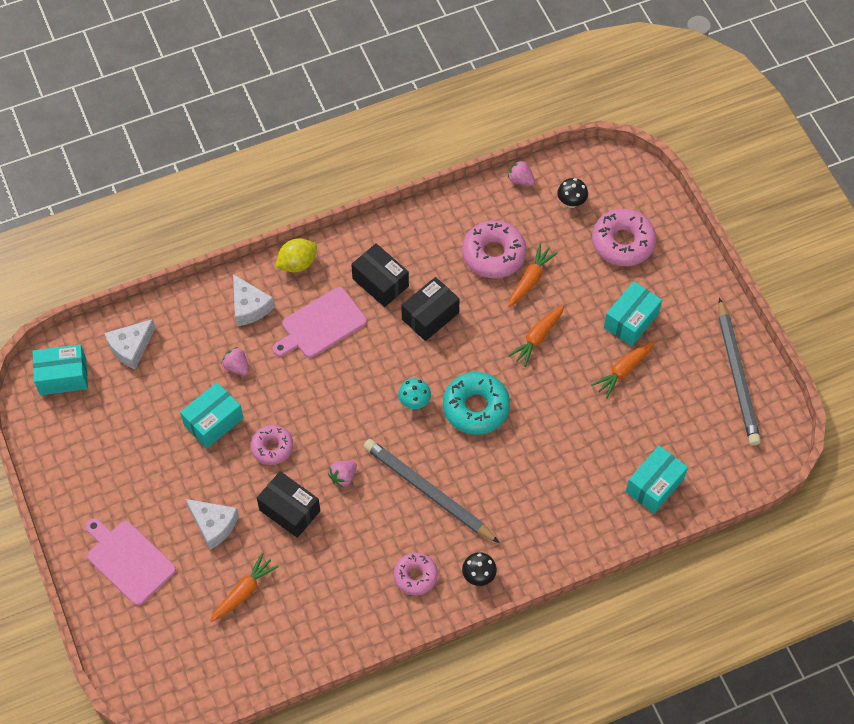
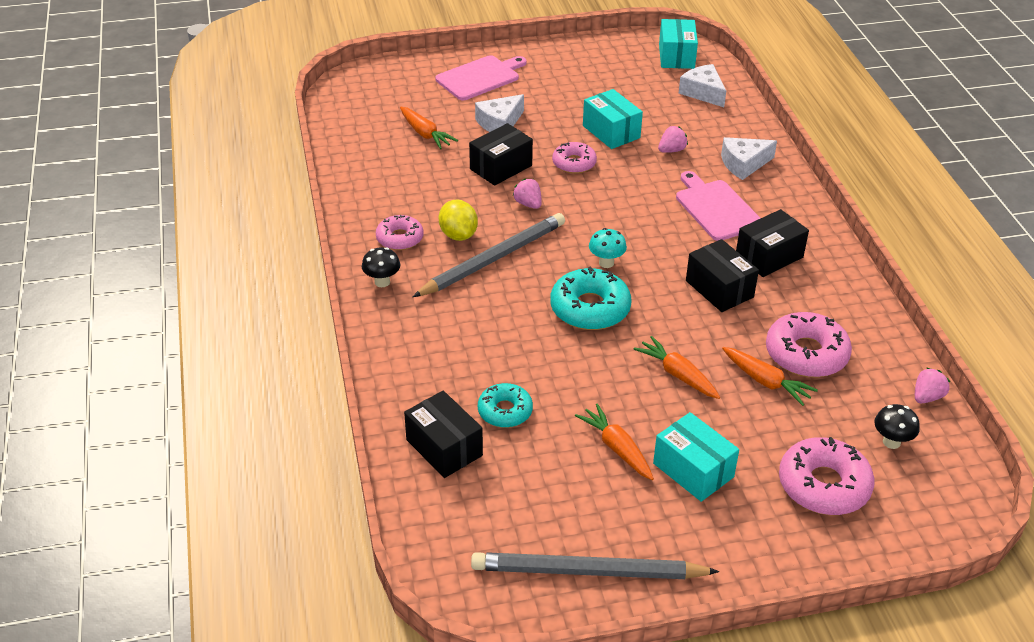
camera: 100 degrees right, 20 degrees down
(297, 263) = (797, 200): yellow lemon -> yellow lemon (458, 235)
(607, 451) = (505, 411): none -> turquoise donut
(654, 485) = (444, 447): turquoise box -> black box

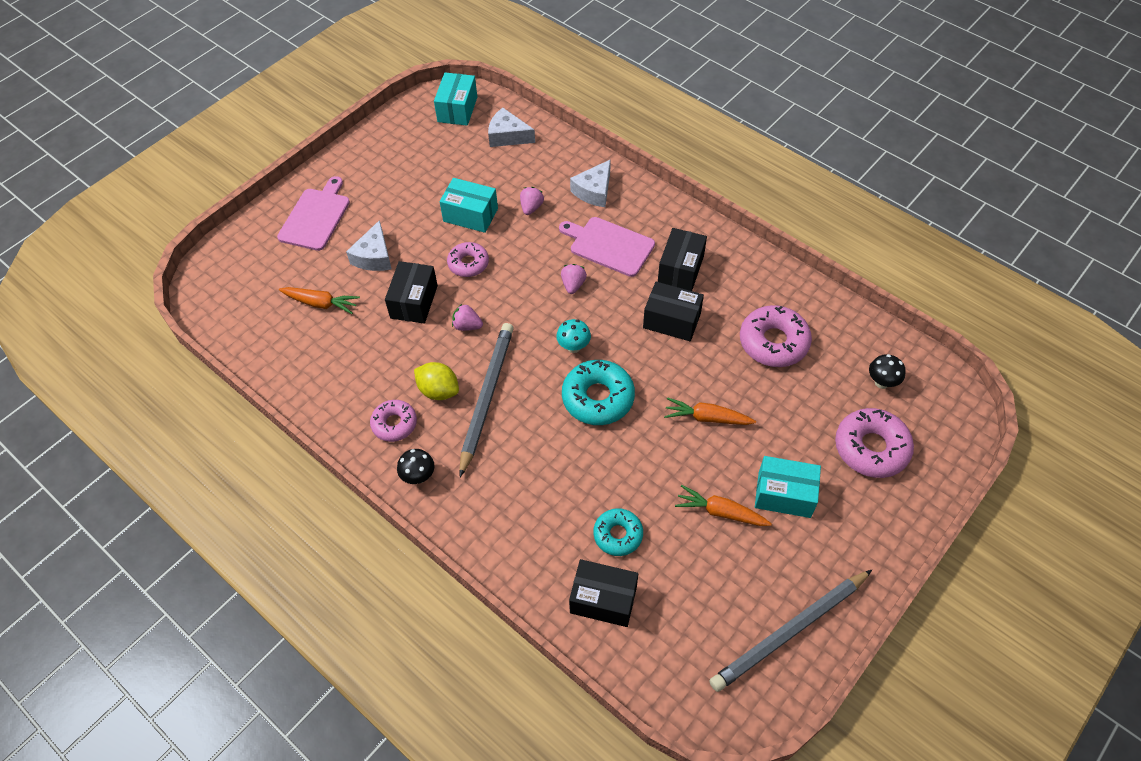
camera: 35 degrees left, 15 degrees up
(676, 56) = (457, 109): turquoise box -> turquoise box turned 45 degrees clockwise
(766, 382) = (768, 384): orange carrot -> none
(927, 397) = (873, 329): pink strawberry -> pink strawberry (573, 285)

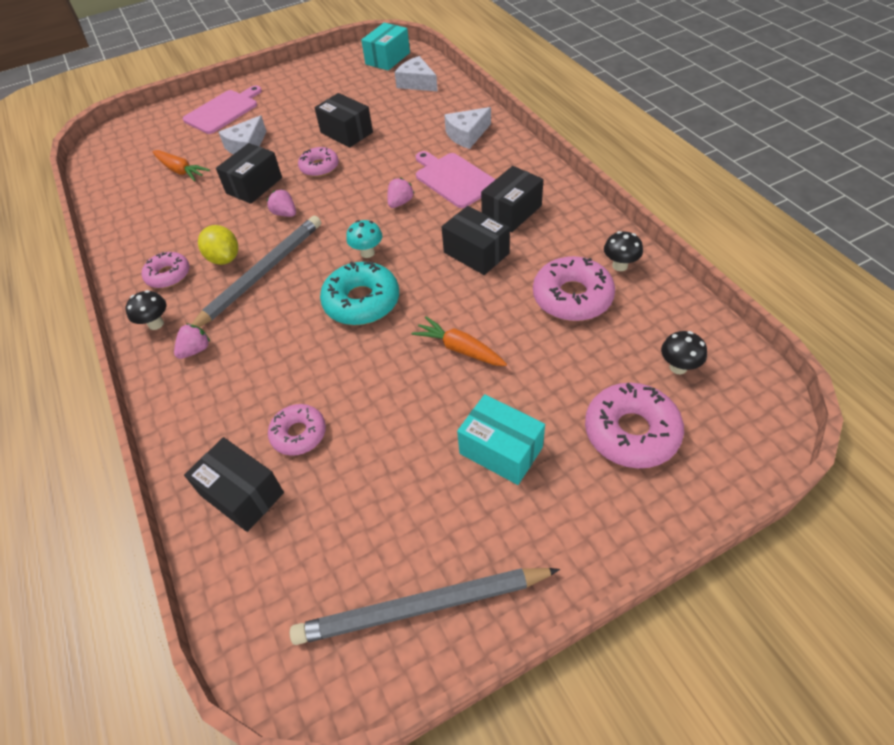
camera: 25 degrees right, 5 degrees down
(470, 215) = (346, 132): turquoise box -> black box
(531, 207) = (402, 137): pink strawberry -> pink strawberry (196, 350)
(618, 535) = (299, 434): turquoise donut -> pink donut
(720, 512) = (419, 446): orange carrot -> none
(797, 301) = (620, 266): none -> black mushroom

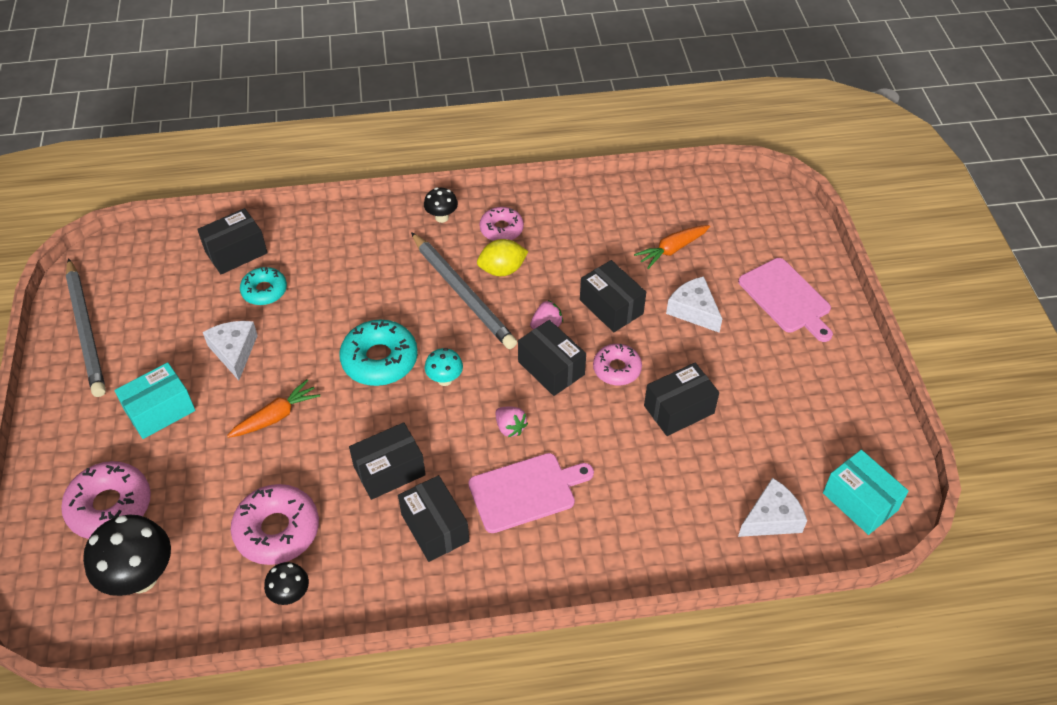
camera: 105 degrees right, 0 degrees up
(196, 350) = (394, 240): pink strawberry -> none
(299, 434) = (264, 291): pink donut -> turquoise donut
(331, 199) = (551, 368): none -> black box
(422, 606) = (86, 330): grey pencil -> grey pencil turned 150 degrees clockwise
(467, 135) = (611, 536): white cheese -> white cheese (234, 351)
(678, 367) = (141, 578): black mushroom -> black mushroom, size x1.90

